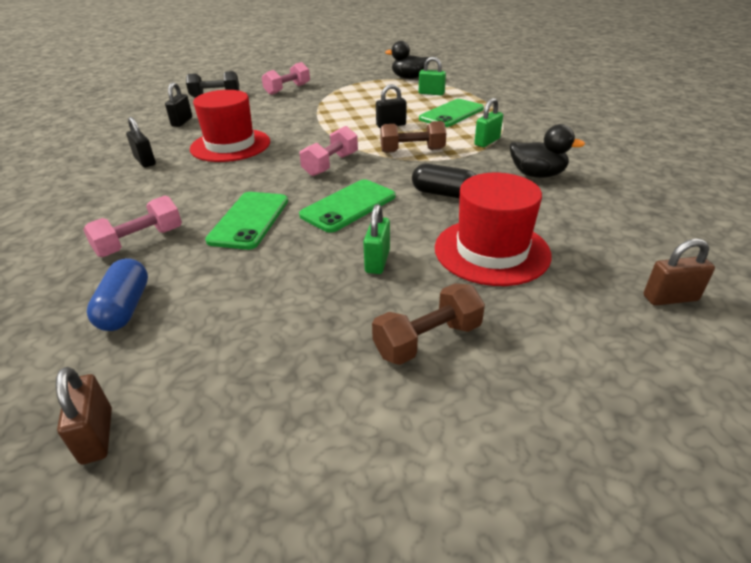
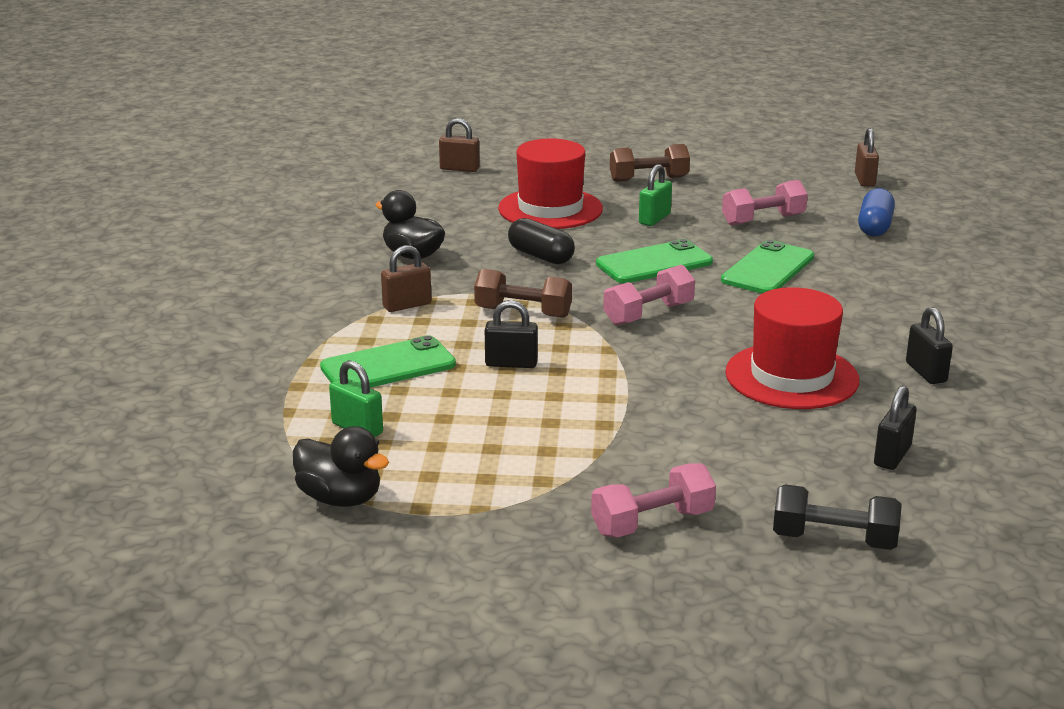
camera: 160 degrees left, 10 degrees down
(140, 242) = (883, 269): pink dumbbell -> pink dumbbell (763, 220)
(487, 142) = (407, 305): green padlock -> brown padlock

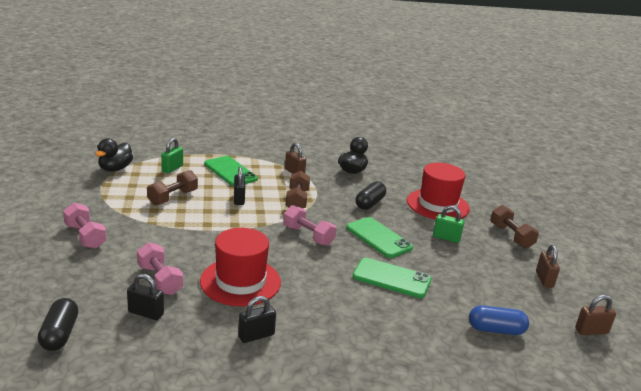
camera: 75 degrees right, 0 degrees up
(459, 169) = (476, 177): brown padlock -> brown padlock (544, 279)
(496, 429) = (173, 197): none -> brown dumbbell
(763, 220) = (473, 279): pink dumbbell -> pink dumbbell (160, 280)
(833, 540) = (59, 287): black dumbbell -> none
(966, 530) = (59, 334): none -> black capsule

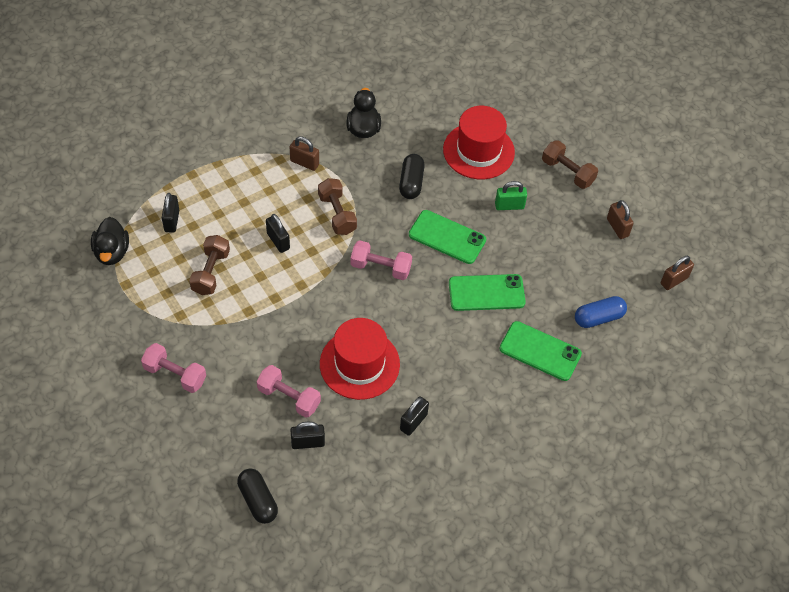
camera: 25 degrees left, 30 degrees up
(172, 168) = (172, 221): green padlock -> black padlock
(230, 171) = (237, 195): green phone -> green phone (540, 351)

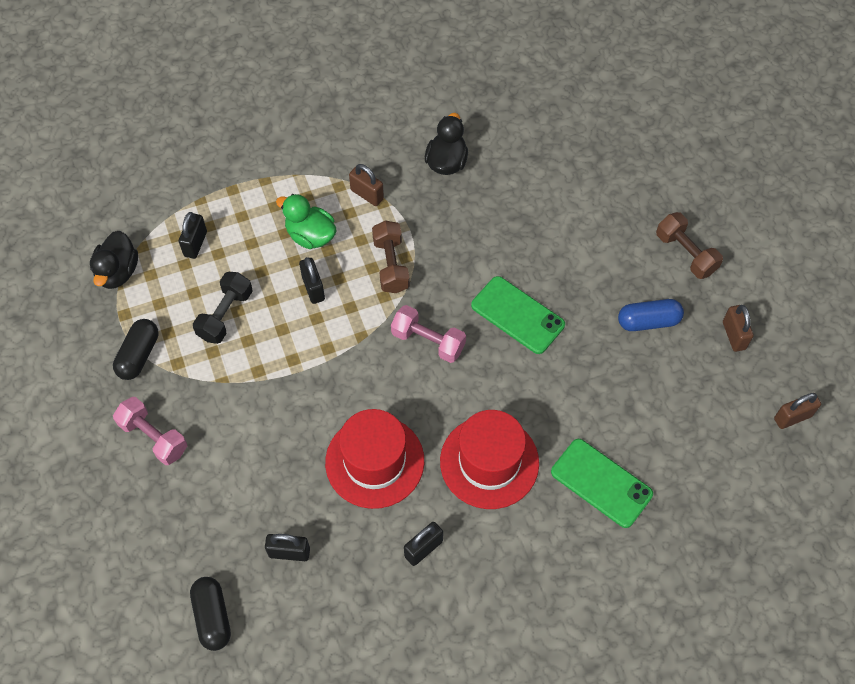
camera: 15 degrees right, 5 degrees up
(211, 272) = (225, 315): brown dumbbell -> black dumbbell
(266, 201) = (310, 235): none -> green duck
(289, 397) = (280, 490): pink dumbbell -> none
(411, 183) = (489, 238): black capsule -> black capsule (139, 355)
(478, 151) = (580, 210): red hat -> red hat (489, 462)
(486, 293) = (550, 395): green phone -> none
(509, 206) = (603, 286): green padlock -> none
(598, 318) = (685, 451): blue capsule -> blue capsule (648, 321)

